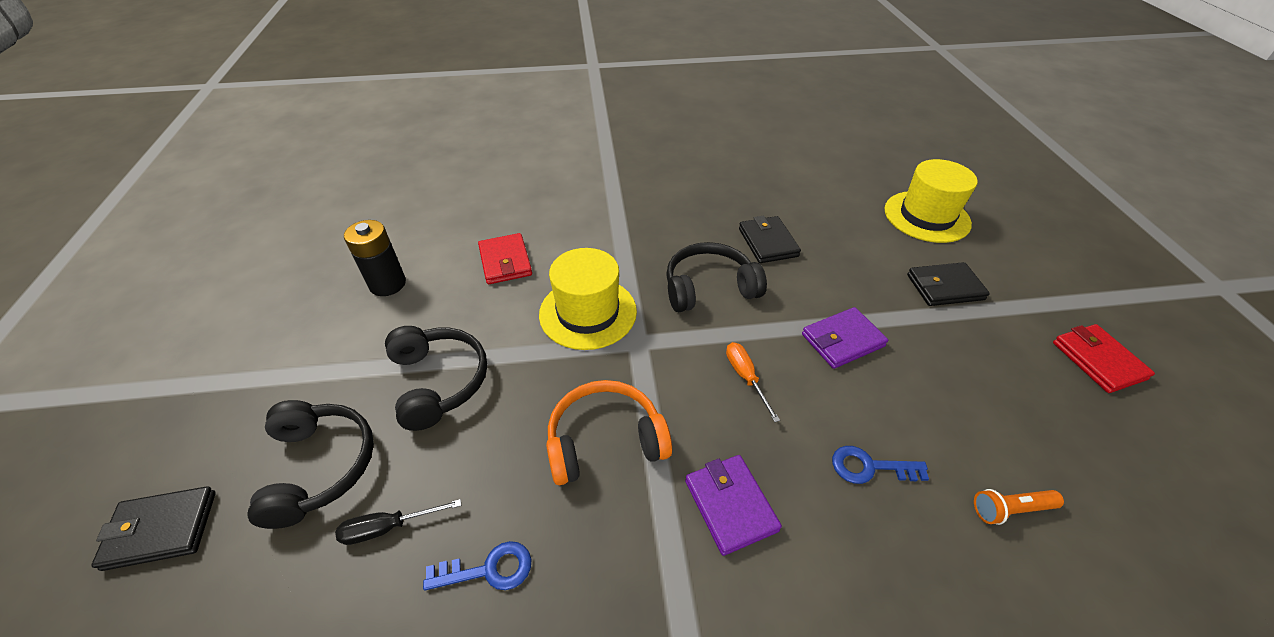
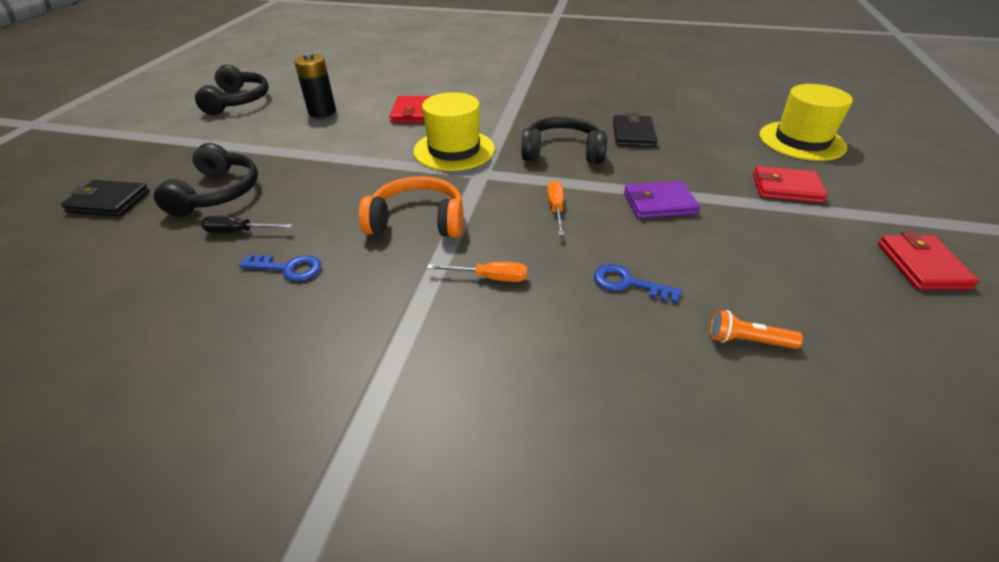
camera: 20 degrees right, 5 degrees down
(439, 382) = (322, 167): black headphones -> black headphones (238, 101)
(730, 505) = (490, 278): purple wallet -> orange screwdriver
(945, 287) = (786, 188): black wallet -> red wallet

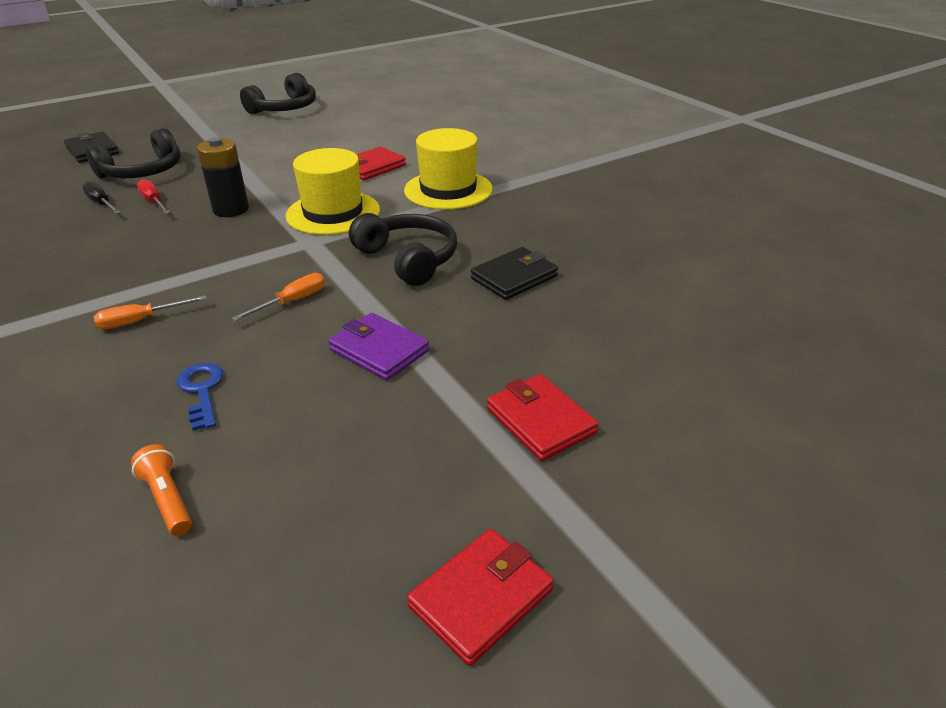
camera: 45 degrees right, 5 degrees down
(288, 268) = (73, 241): blue key -> none
(290, 207) = (154, 202): none -> red screwdriver
(322, 112) = (316, 139): black battery -> black battery (231, 209)
(417, 221) = (192, 254): orange headphones -> none
(490, 278) = (140, 321): orange screwdriver -> orange screwdriver turned 105 degrees clockwise
(801, 141) = (701, 390): yellow hat -> yellow hat (448, 190)

